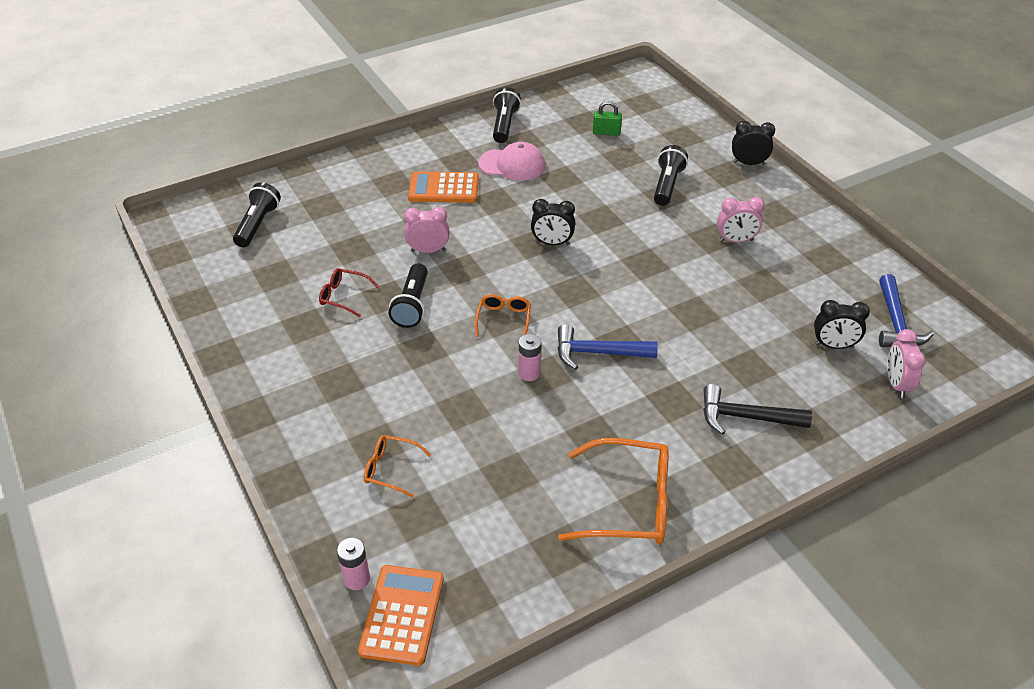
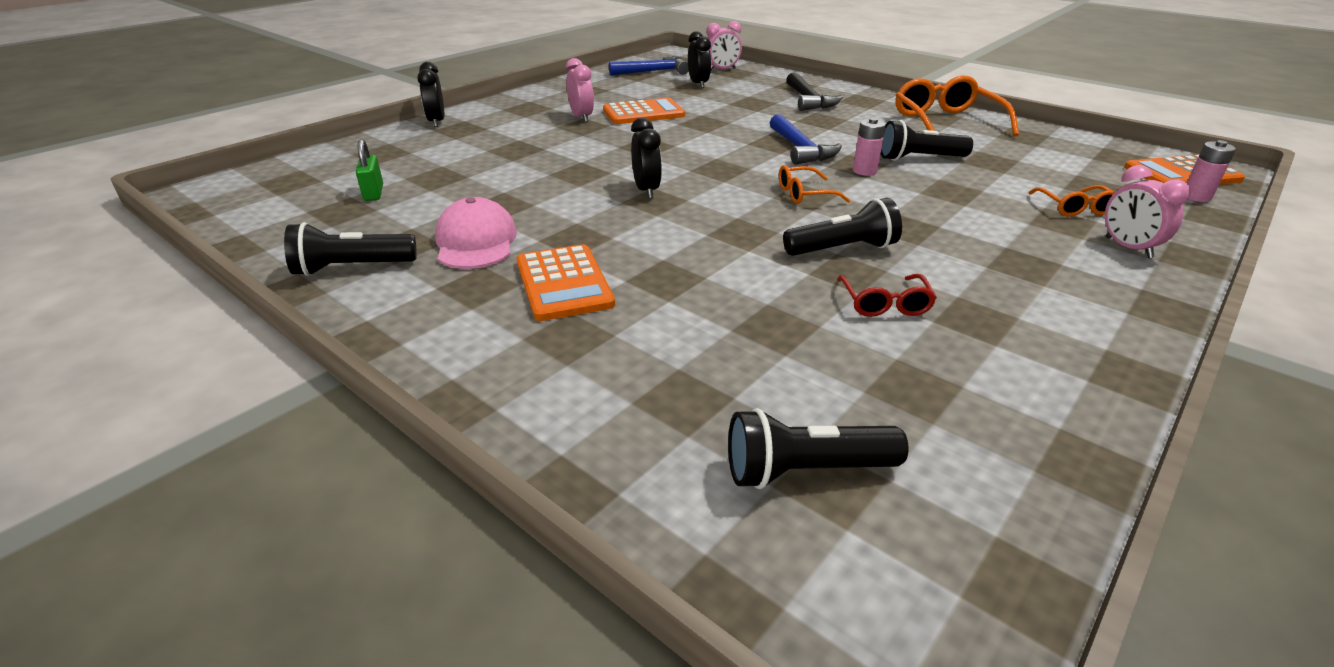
camera: 110 degrees left, 10 degrees down
(428, 250) = (725, 262): pink clock -> pink clock (1128, 248)
(667, 185) = (494, 150): black flashlight -> black flashlight (919, 158)
(737, 280) = (643, 113): none -> orange calculator

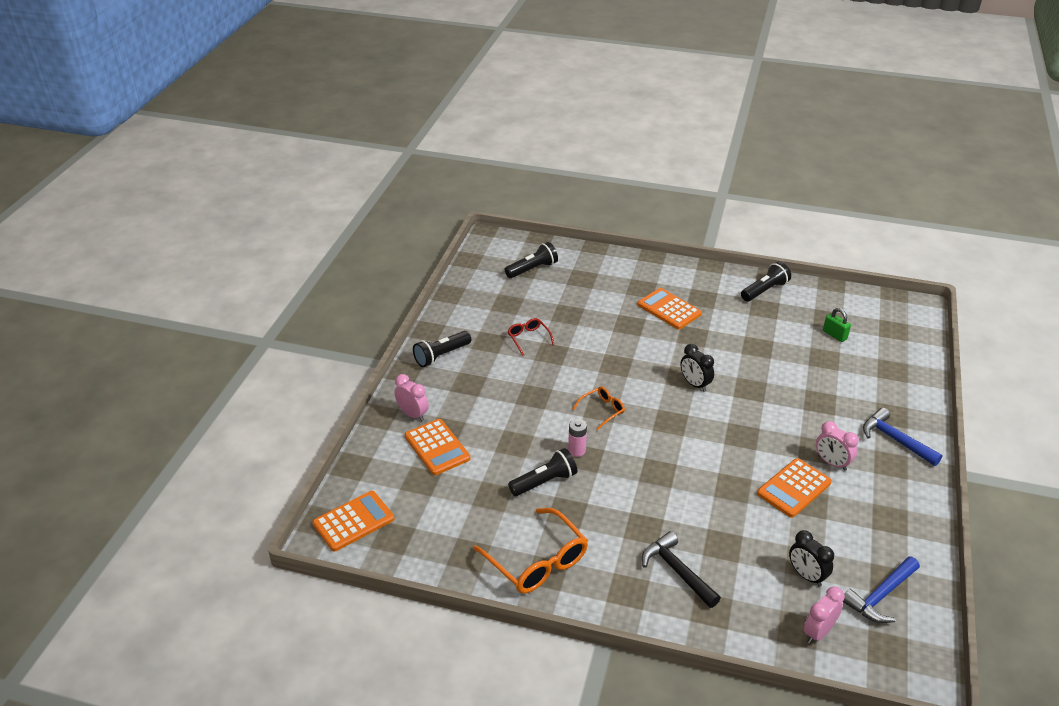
camera: 155 degrees right, 5 degrees up
(436, 122) = (921, 418): black clock -> none
(476, 242) = (735, 319): pink cap -> none
(800, 149) = (634, 467): blue hammer -> blue hammer (895, 440)
(843, 249) = (560, 367): black flashlight -> black flashlight (441, 356)
(1075, 208) = (437, 447): orange glasses -> orange calculator
(1196, 197) = (355, 488): pink battery -> none

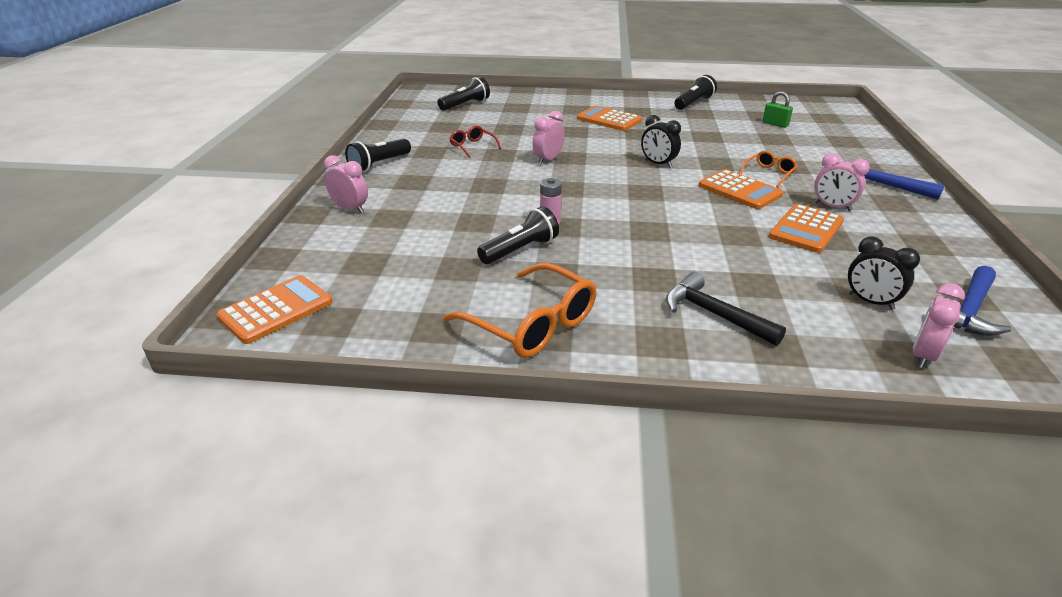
camera: 10 degrees left, 5 degrees down
(437, 447) = (382, 233): orange calculator -> orange calculator (739, 190)
(594, 366) = (548, 159): none -> pink clock
(602, 410) = (568, 189): orange glasses -> orange glasses (769, 173)

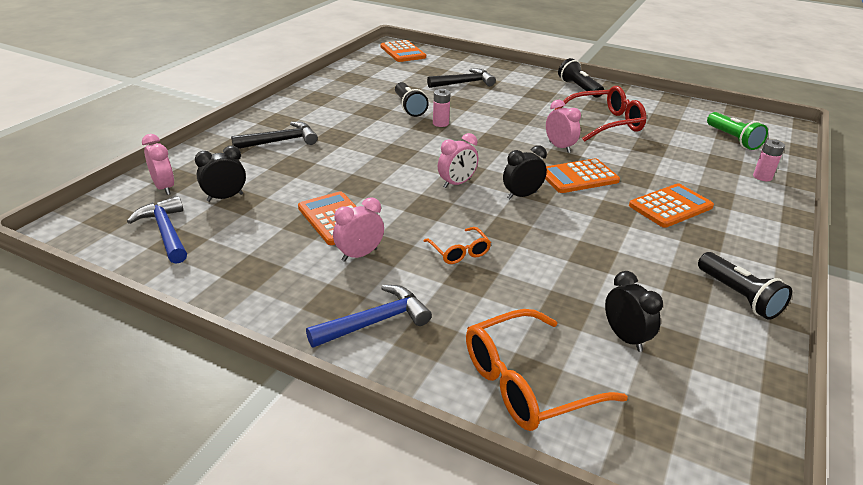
camera: 110 degrees right, 0 degrees up
(350, 209) = (504, 74): pink clock -> pink clock (457, 183)
(404, 230) = (464, 83): none -> black hammer
(465, 105) = (733, 139): black flashlight -> green flashlight
(472, 146) = (605, 123): red glasses -> red glasses, size x1.90
(528, 98) = (762, 177): none -> pink battery
(531, 324) = (330, 96): orange glasses -> orange glasses (527, 383)
(739, 190) = (433, 217): orange calculator -> orange calculator (578, 177)
(775, 124) = (625, 337): green padlock -> black clock

